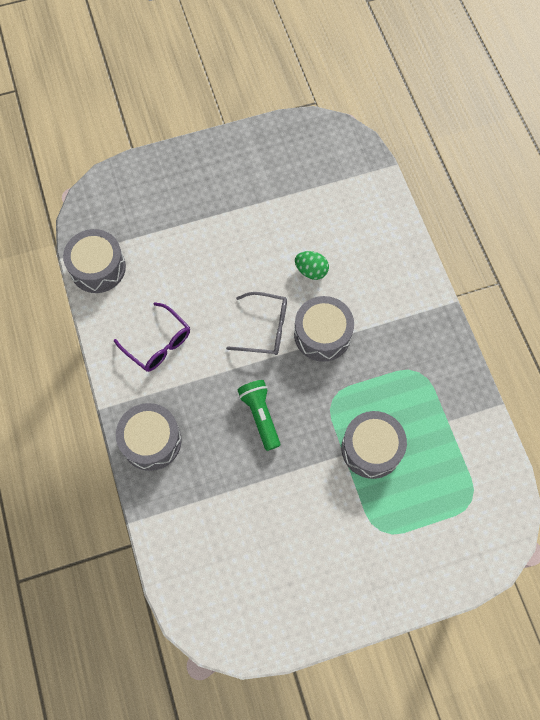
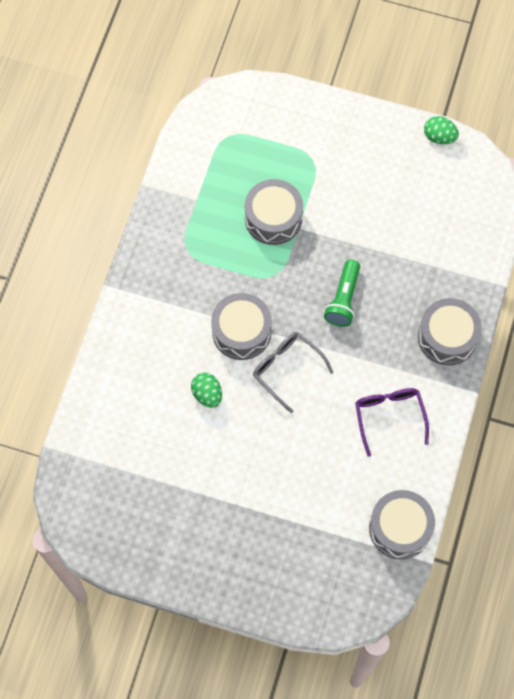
camera: 145 degrees left, 0 degrees up
(281, 640) = (439, 137): none -> green egg

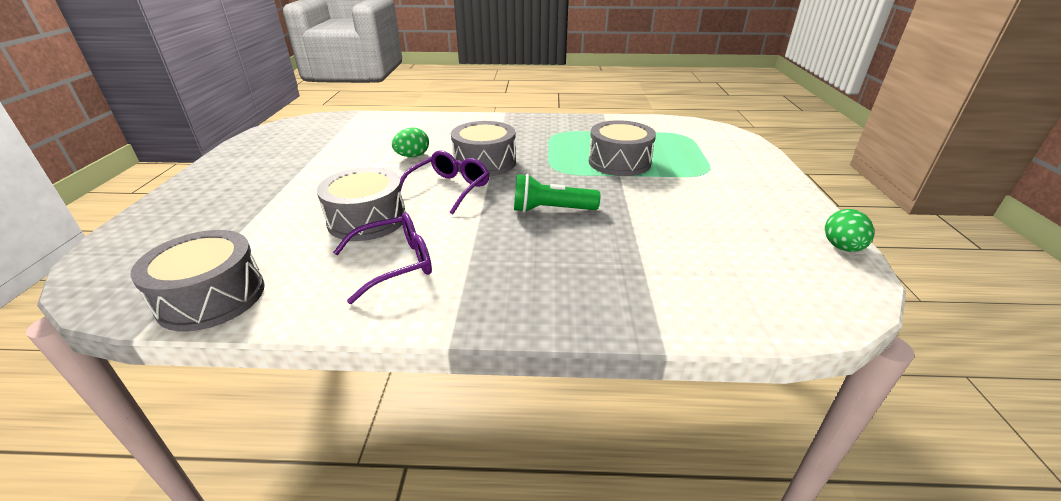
camera: 75 degrees right, 35 degrees down
(287, 369) = (449, 189): grey glasses -> purple glasses
(447, 337) = (537, 299): grey drum -> grey drum (367, 220)

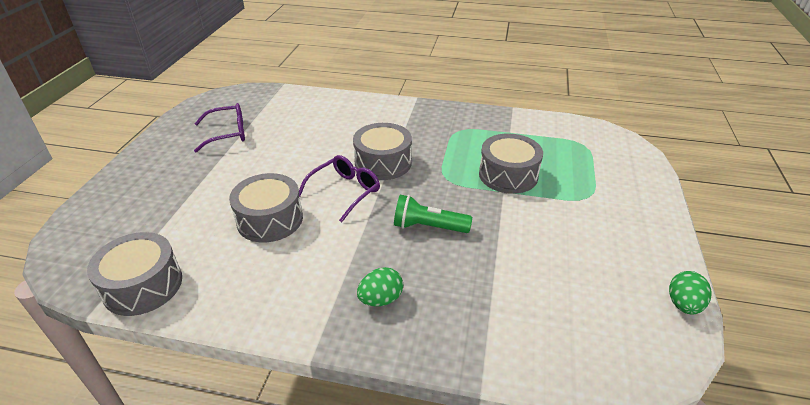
camera: 10 degrees right, 5 degrees up
(394, 264) = (284, 271): purple glasses -> purple glasses (227, 133)
(412, 156) = (320, 148): green egg -> green egg (381, 299)

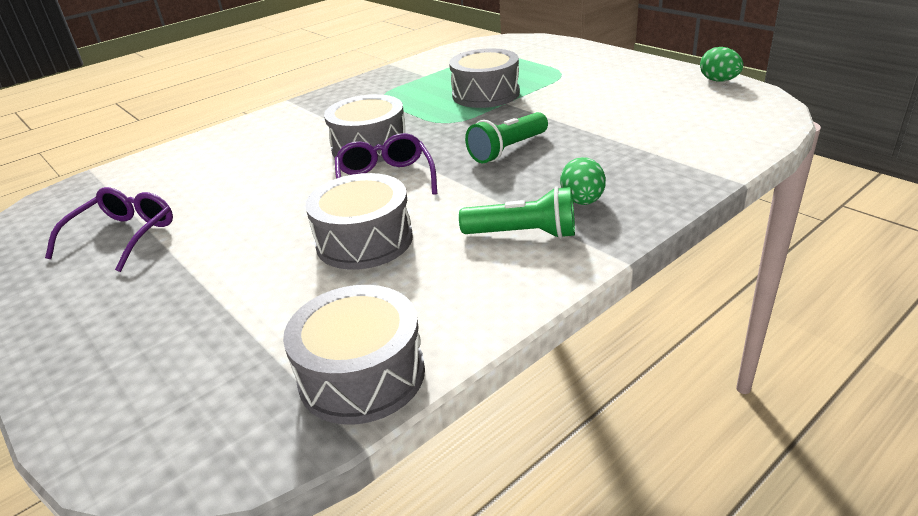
camera: 50 degrees left, 5 degrees down
(318, 287) = (523, 234): none -> green flashlight

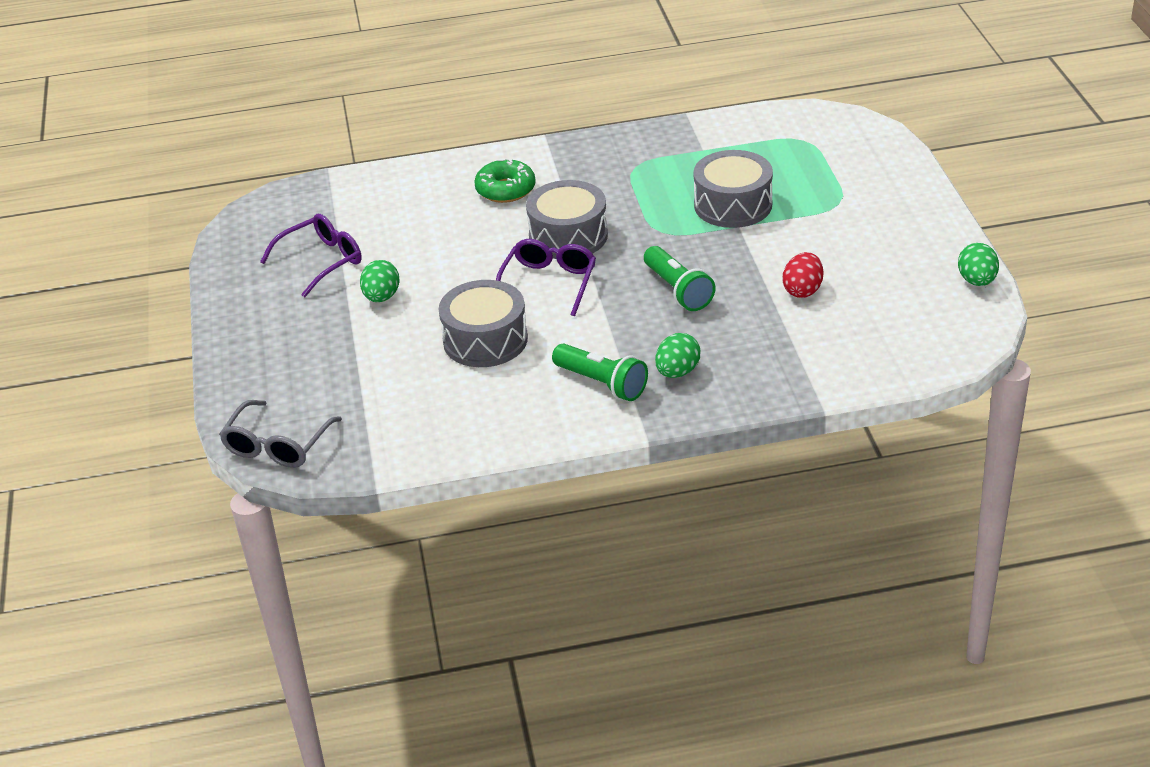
camera: 30 degrees right, 5 degrees up
(174, 450) = (278, 445): none -> grey glasses
(216, 243) = (381, 297): none -> green egg
(282, 136) = (505, 190): none -> green donut
(362, 375) = (406, 444): grey drum -> none
(508, 150) = (678, 290): green flashlight -> green flashlight turned 105 degrees counterclockwise
(607, 120) = (803, 290): none -> red egg

